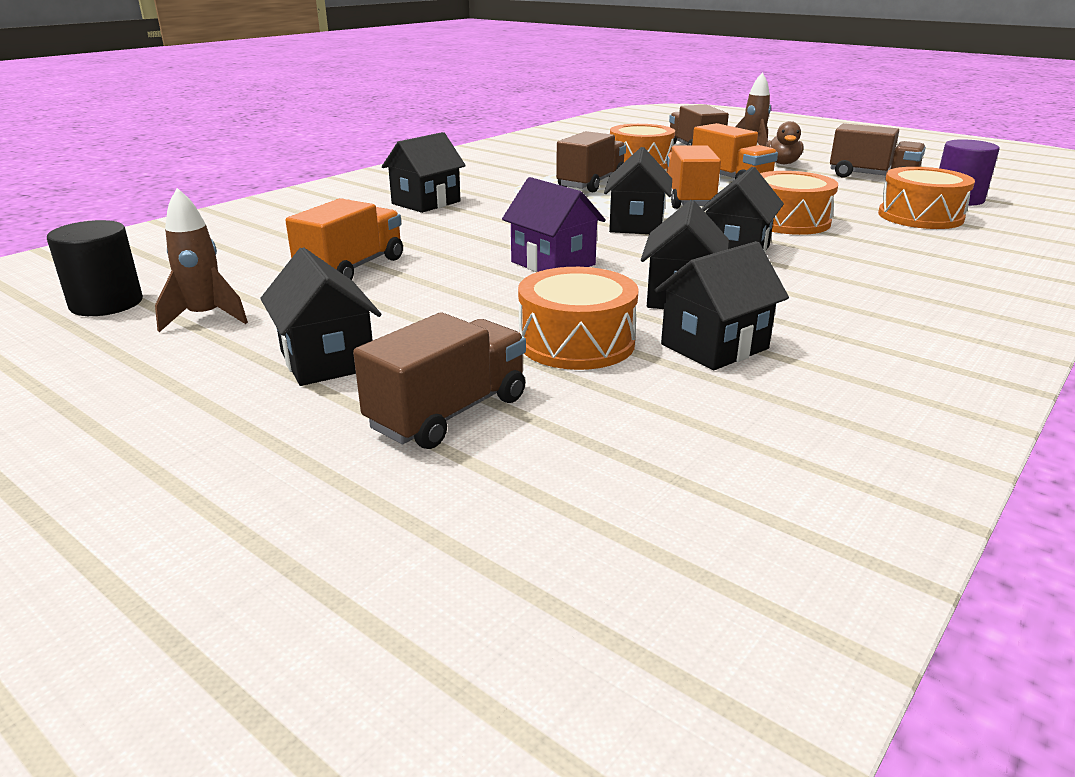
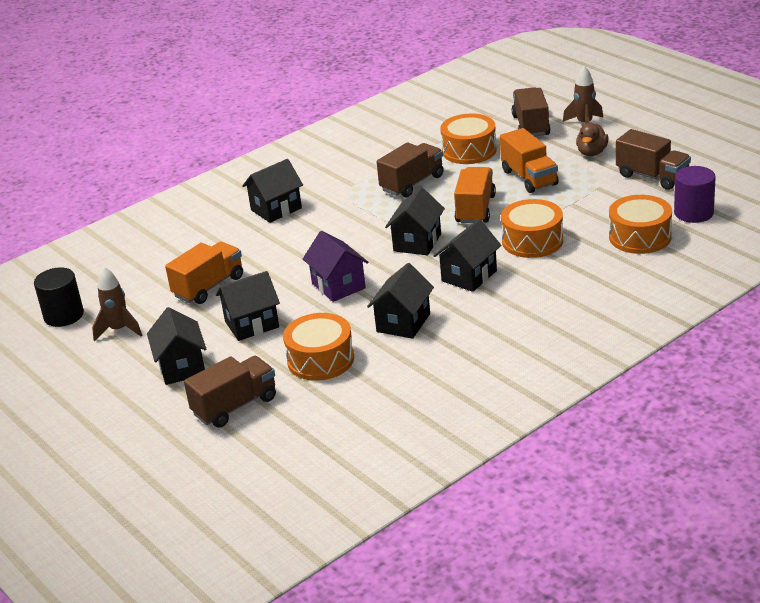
camera: 15 degrees right, 5 degrees up
(714, 346) = (397, 366): black house -> black house (252, 324)

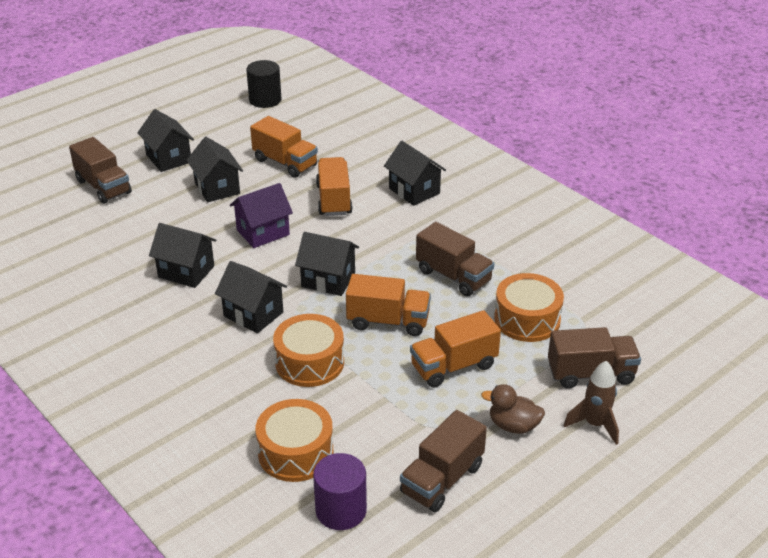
camera: 85 degrees right, 5 degrees up
(119, 330) = (234, 126): brown rocket -> none
(181, 367) = (169, 158): black house -> black house turned 75 degrees clockwise
(285, 251) = (334, 199): none -> orange truck
(320, 359) = (148, 226): orange drum -> none

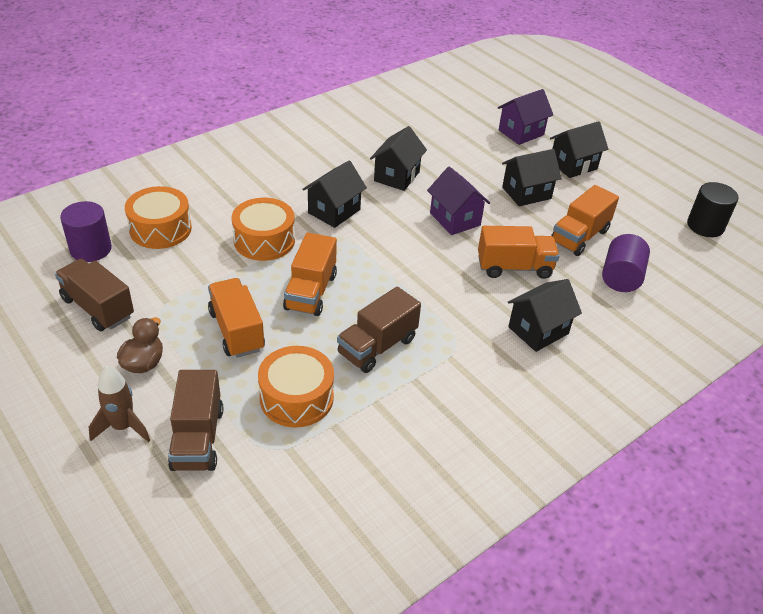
camera: 90 degrees right, 5 degrees up
(103, 187) = (521, 132): brown truck -> purple house
(328, 280) = (378, 257): black house -> none
(340, 146) = (621, 277): none -> purple cylinder

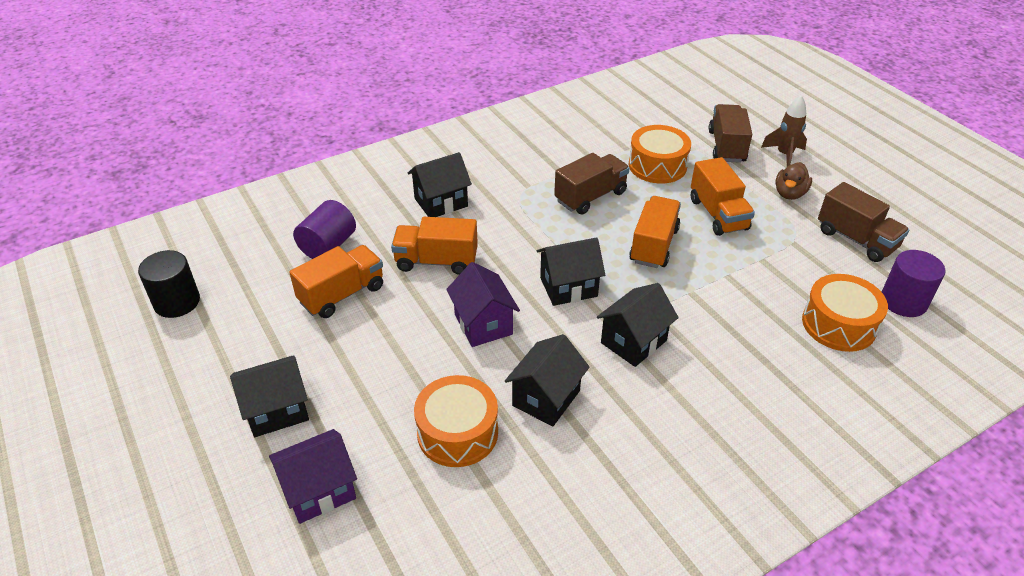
camera: 170 degrees left, 0 degrees up
(264, 240) = (712, 304): orange drum -> orange drum (457, 432)
(526, 193) = (373, 361): black house -> black house (568, 287)

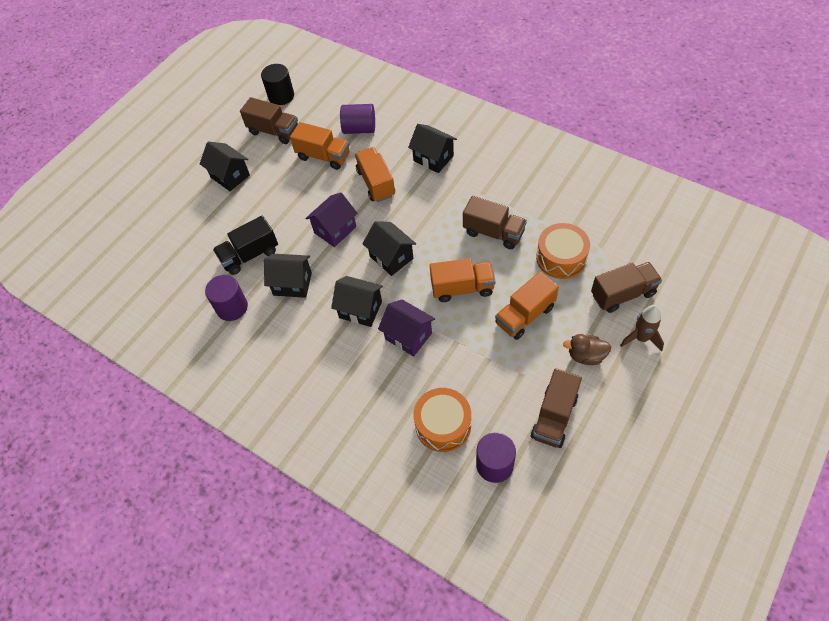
camera: 70 degrees right, 15 degrees up
(239, 331) = (274, 131): none -> brown truck
(319, 491) = (190, 218): purple house -> purple house (408, 336)
(457, 432) = (250, 255): orange drum -> black truck
(543, 485) = (232, 307): none -> purple cylinder

